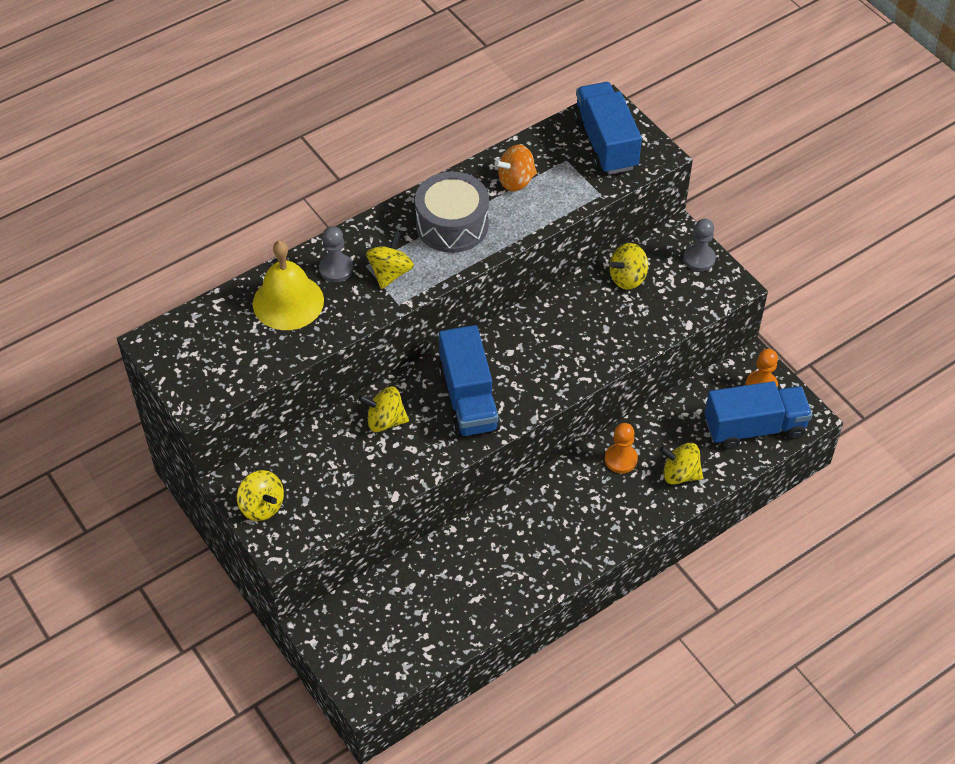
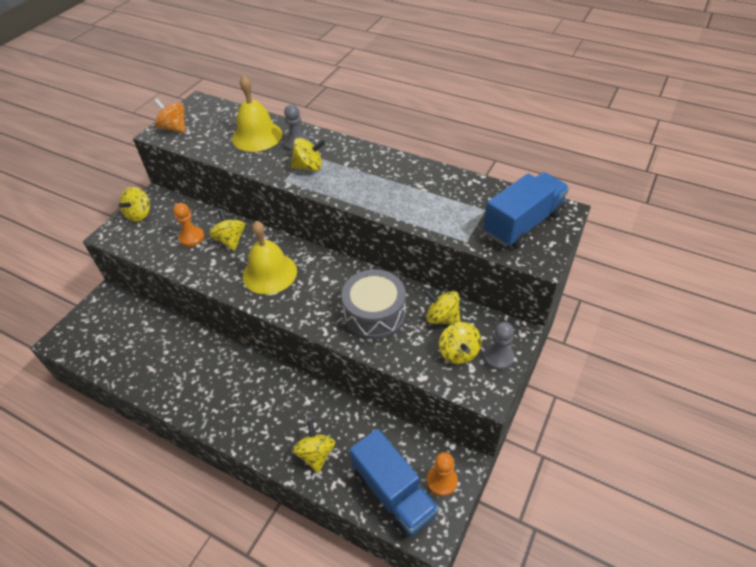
camera: 65 degrees right, 5 degrees down
(452, 224) = (373, 177): grey drum -> grey drum (374, 314)
(468, 399) = (269, 273): blue truck -> yellow bell
(516, 181) = (440, 192): orange spinning top -> orange spinning top (174, 128)
(621, 459) = (310, 406): orange pawn -> orange pawn (191, 237)
(677, 285) = (458, 353): none -> yellow spinning top

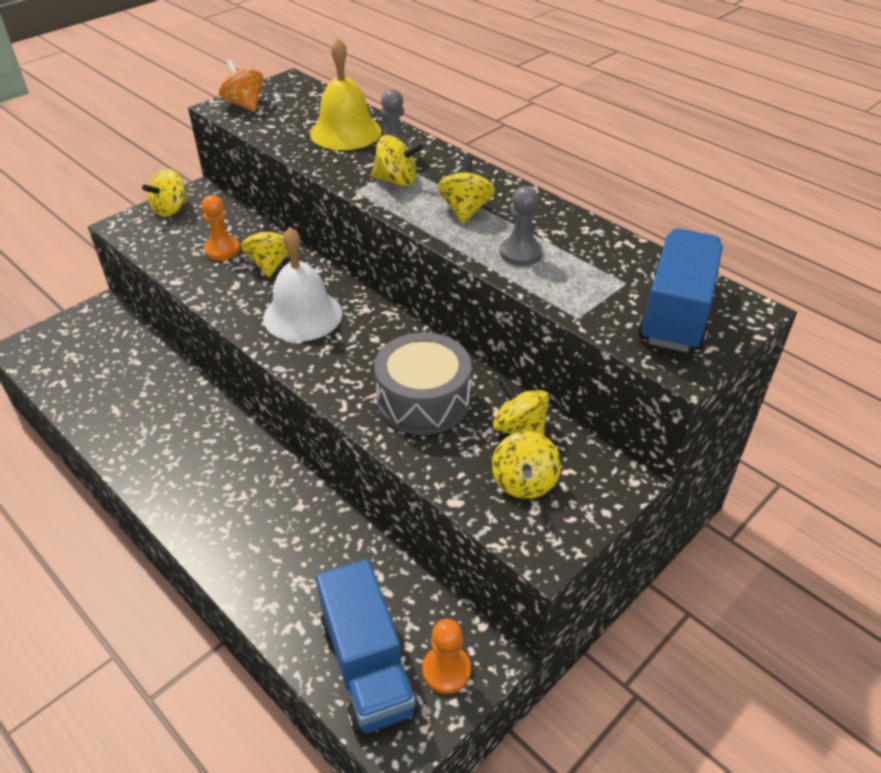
camera: 15 degrees right, 5 degrees down
(269, 273) = (302, 315): yellow bell -> white bell
(316, 454) = (281, 579): yellow spinning top -> yellow spinning top (465, 210)
(498, 357) = (582, 504): grey pawn -> grey pawn (520, 253)
(523, 224) = (676, 313): blue truck -> blue truck turned 45 degrees counterclockwise

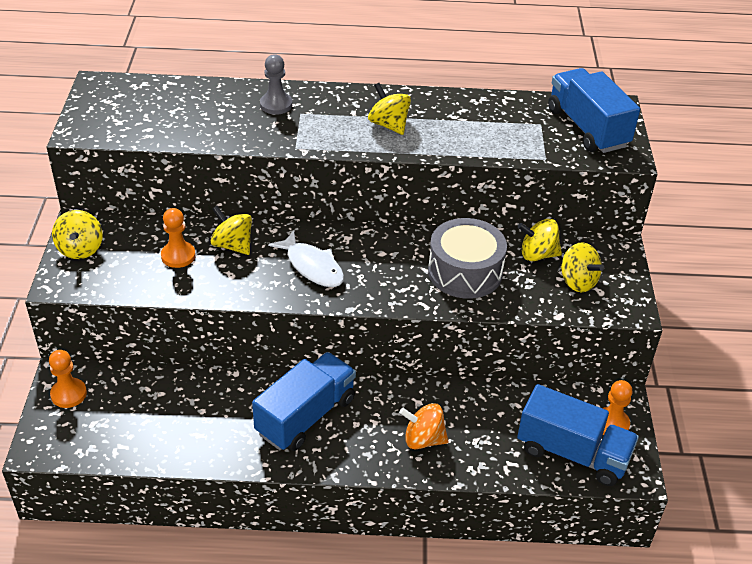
camera: 45 degrees left, 0 degrees up
(87, 323) = (69, 394): none -> orange pawn
(201, 451) = (306, 416): none -> blue truck
(244, 105) = (95, 121): orange spinning top -> orange spinning top (423, 439)
(302, 315) = (312, 266): white bell -> white fish
(345, 132) = (217, 107): yellow bell -> none
(396, 181) = (313, 126): yellow spinning top -> none
(520, 253) = (462, 136): grey pawn -> none

